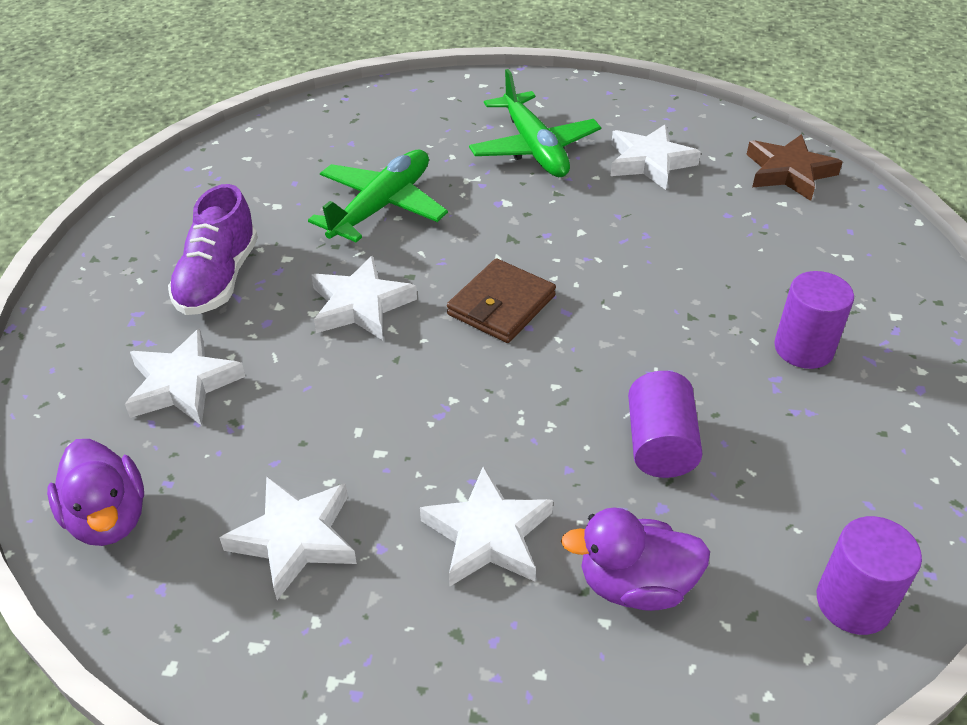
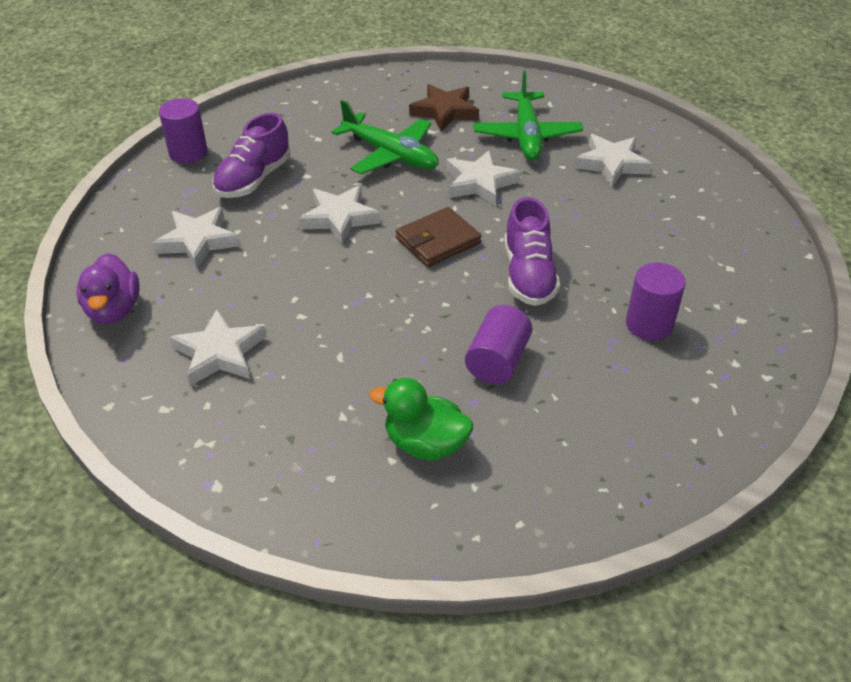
camera: 20 degrees right, 0 degrees up
(381, 206) = (390, 154): green plane -> green plane turned 75 degrees clockwise
(487, 535) = (344, 385): white star -> white star (479, 183)
(633, 322) = (528, 275): none -> purple shoe
(635, 585) = (425, 444): purple duck -> green duck
(788, 172) = (721, 195): brown star -> brown star (444, 111)
(853, 602) = (575, 500): purple cylinder -> purple cylinder (188, 153)

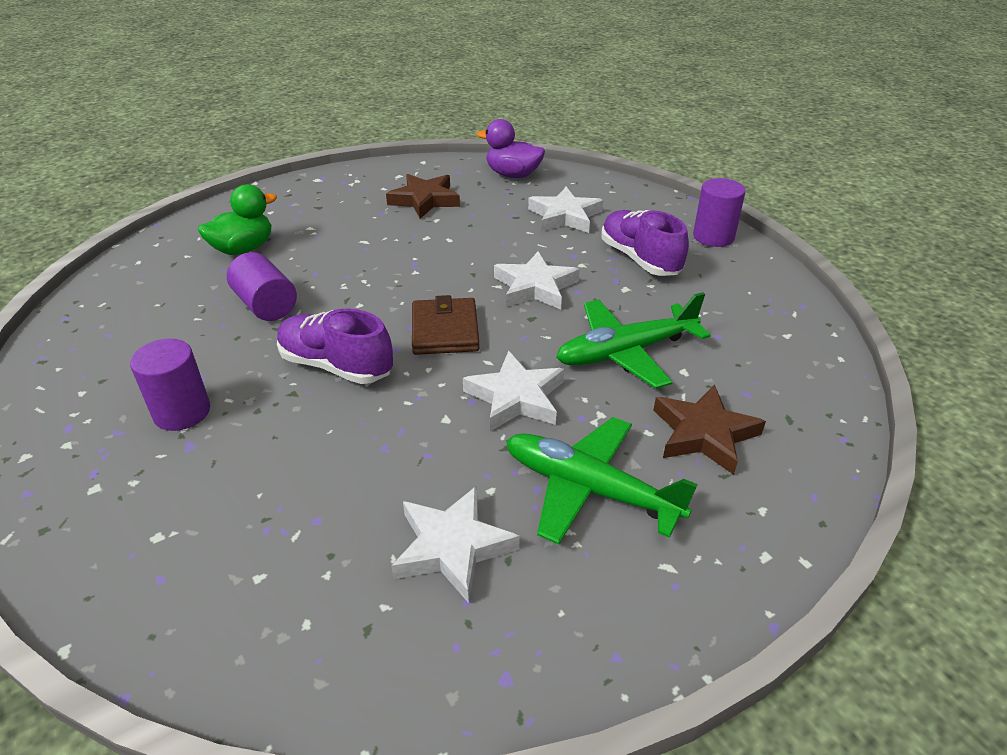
camera: 120 degrees right, 5 degrees down
(219, 353) = (425, 200): white star -> brown star

